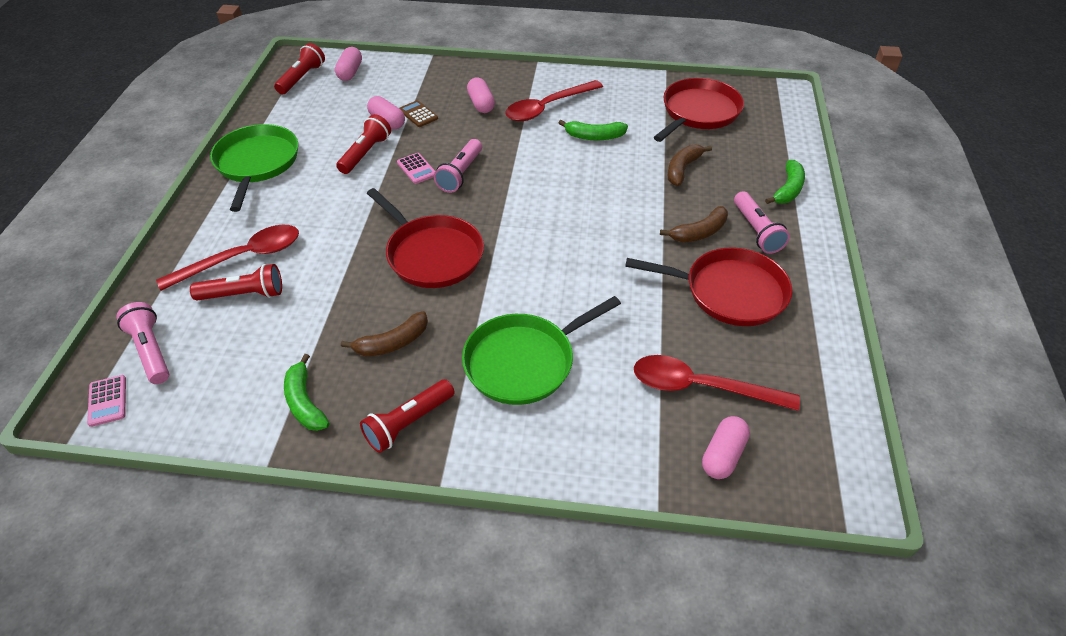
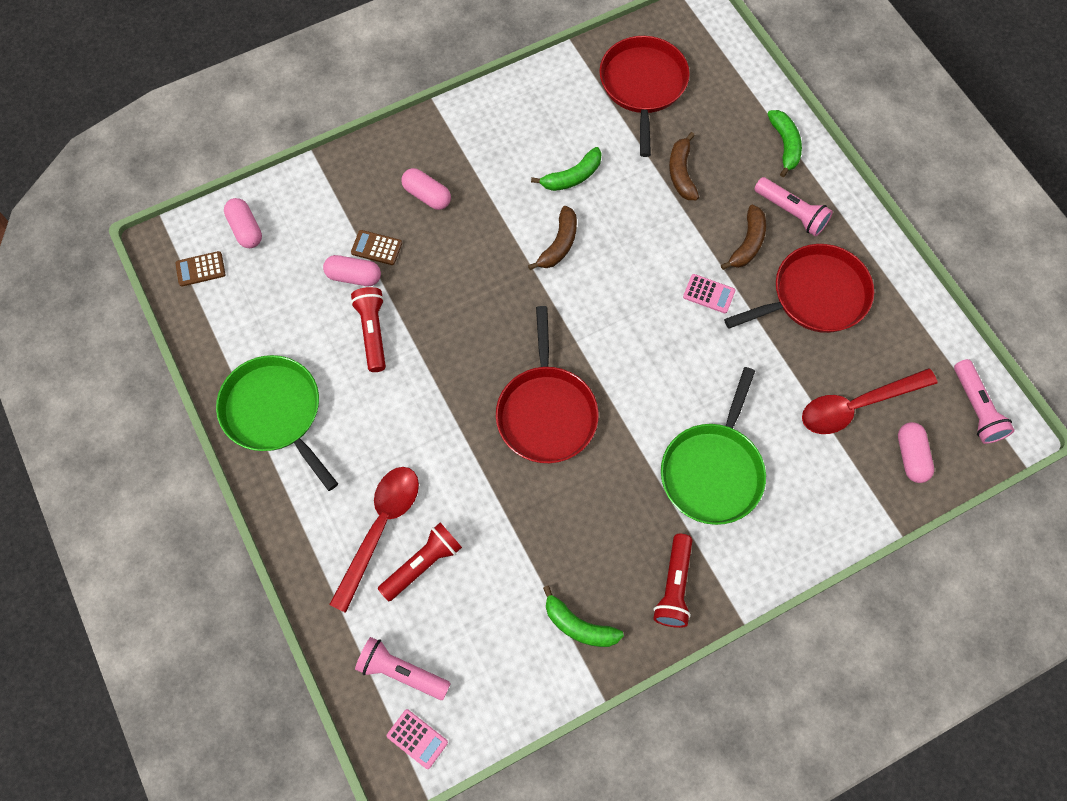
camera: 35 degrees left, 20 degrees up
(302, 78) = (200, 269): red flashlight -> brown calculator
(392, 343) = (595, 524): brown banana -> brown banana (559, 244)
(416, 169) = (441, 321): pink calculator -> pink calculator (709, 294)
(432, 254) = (546, 412): red pan -> red pan turned 75 degrees clockwise
(460, 174) = (488, 302): pink flashlight -> pink flashlight (976, 408)
(547, 107) = (497, 162): red spoon -> none

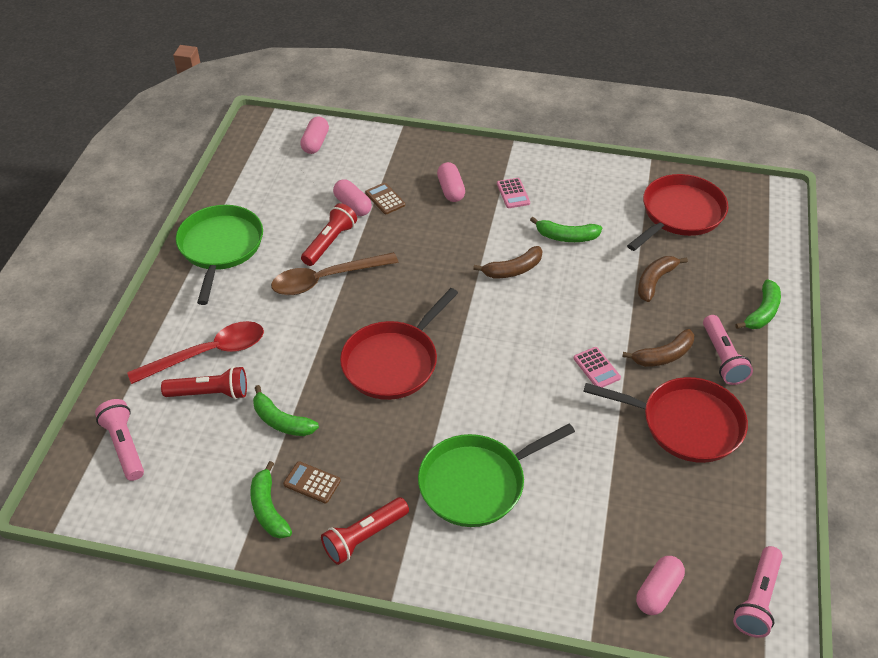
camera: 40 degrees right, 20 degrees down
(200, 269) = (265, 147): brown calculator -> brown calculator (312, 483)
(408, 374) = (326, 279): none -> brown spoon
(417, 739) = (87, 493): pink calculator -> pink calculator (513, 193)
(510, 540) = (281, 421): none -> green banana
(857, 406) = (645, 522): red spoon -> none

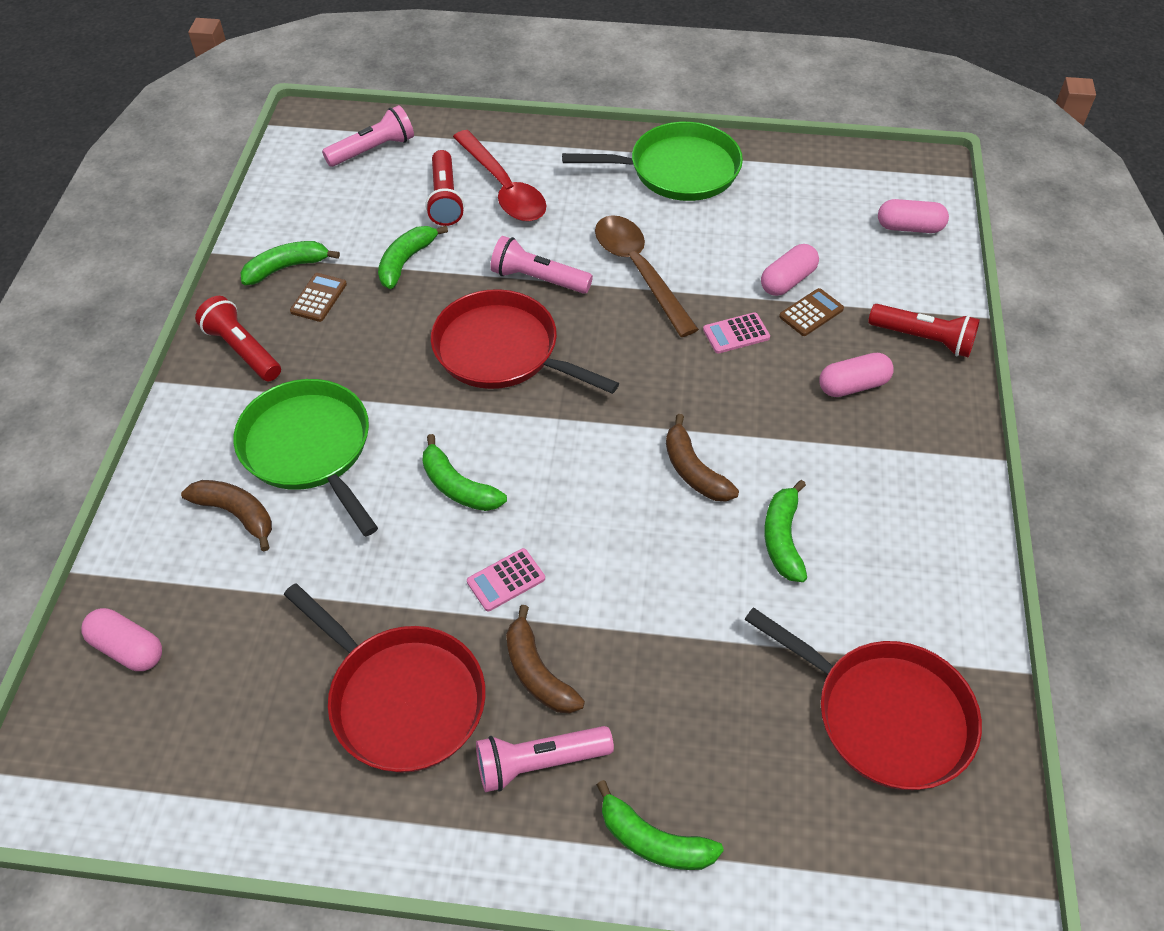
camera: 85 degrees right, 5 degrees up
(330, 242) = (708, 266): red flashlight -> red flashlight (923, 339)
(513, 193) = (868, 464): pink calculator -> pink calculator (736, 334)
(519, 391) = (458, 486): none -> green banana
(655, 281) = (702, 667): brown banana -> brown banana (236, 514)
(686, 424) = (402, 699): red pan -> red pan turned 60 degrees counterclockwise
(757, 599) = (97, 773): pink flashlight -> pink flashlight (538, 279)

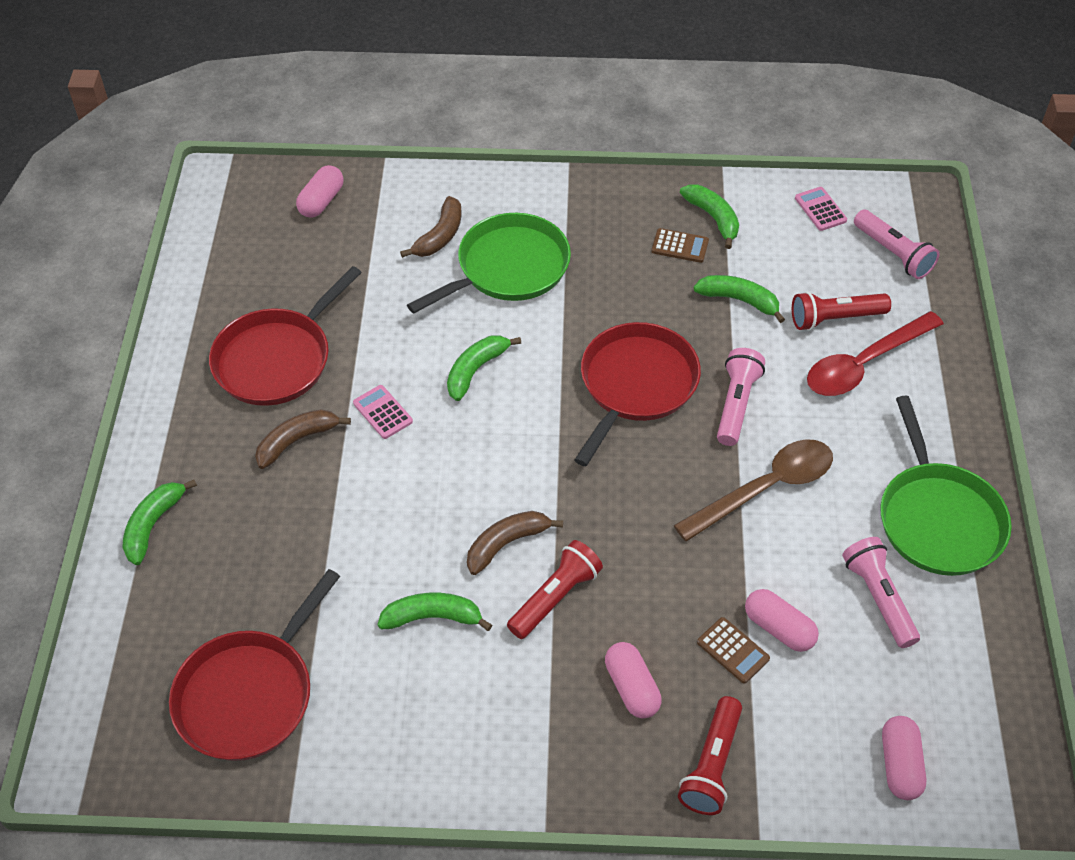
camera: 85 degrees right, 0 degrees up
(242, 350) = (609, 208): red flashlight -> red flashlight (555, 597)
(539, 763) = (220, 448): pink flashlight -> pink flashlight (878, 598)
(736, 334) = (689, 578): pink calculator -> pink calculator (820, 209)

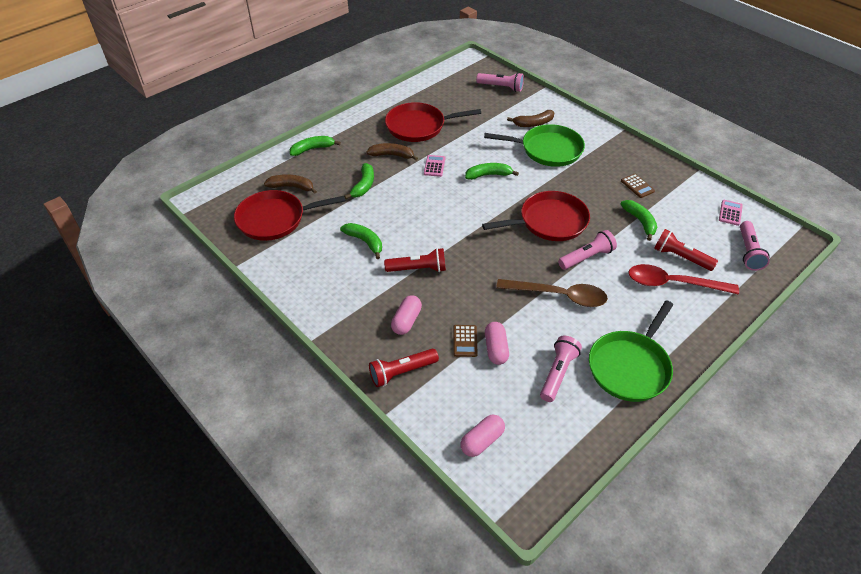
camera: 45 degrees right, 5 degrees down
(321, 201) = (501, 87): pink capsule -> pink flashlight
(506, 544) = (423, 238): brown banana -> brown banana (292, 187)
(713, 218) = (668, 185): green banana -> green banana (363, 185)

